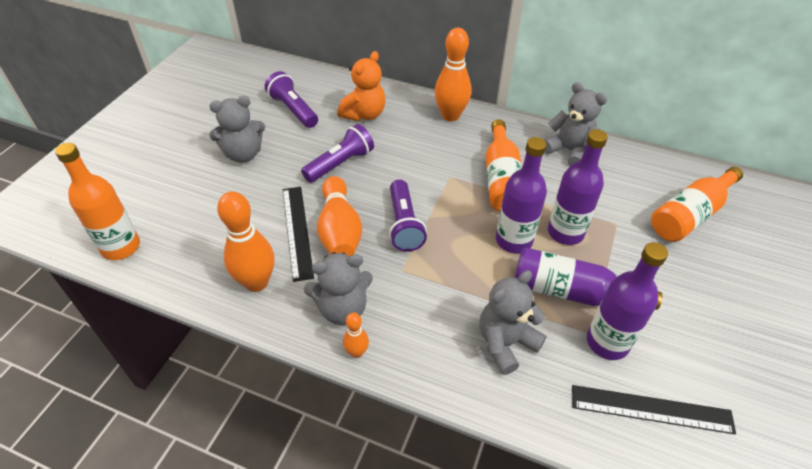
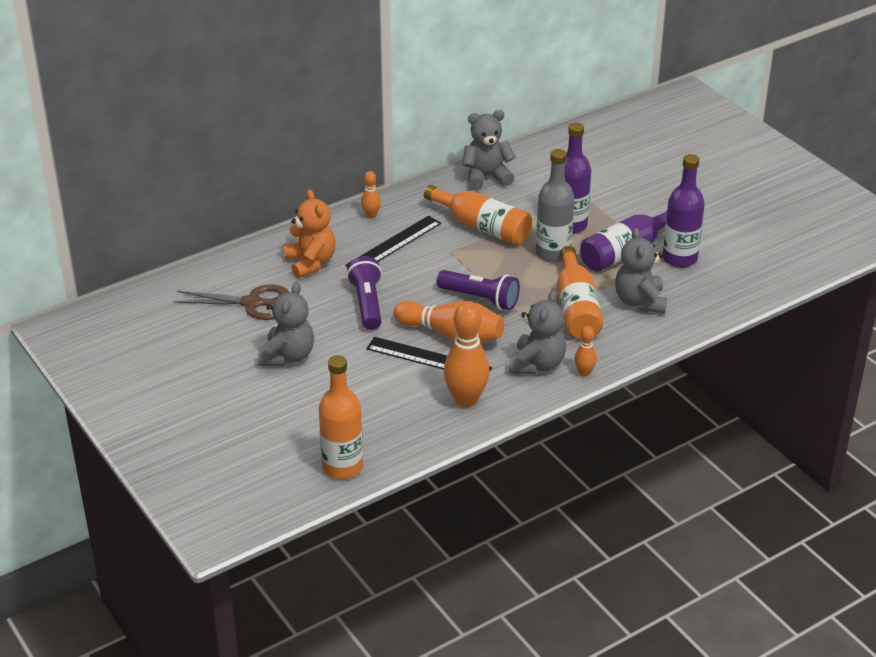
camera: 55 degrees left, 10 degrees down
(293, 110) = (252, 303): purple flashlight -> brown scissors
(450, 116) = (371, 215): orange bowling pin -> orange bowling pin, size x0.50
(513, 240) = (553, 253): purple bottle -> grey bottle
(651, 409) = (740, 268): black ruler -> black ruler (394, 244)
(690, 215) = (611, 161): orange bottle -> orange bottle (576, 308)

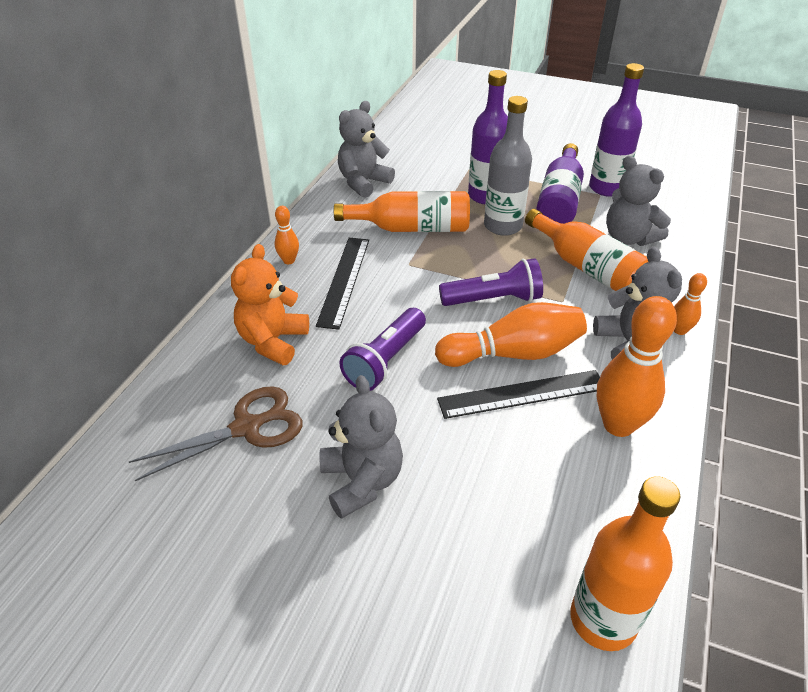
camera: 35 degrees left, 5 degrees up
(310, 263) = (273, 341): orange teddy bear -> orange teddy bear turned 105 degrees counterclockwise
(367, 304) = (386, 360): purple flashlight -> purple flashlight turned 105 degrees counterclockwise

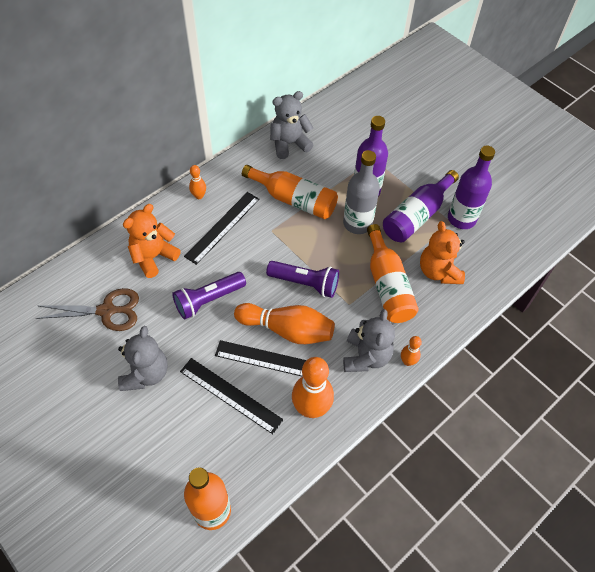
camera: 25 degrees right, 15 degrees up
(503, 455) = (230, 395): none -> black ruler
(628, 238) = (438, 271): grey teddy bear -> orange teddy bear

